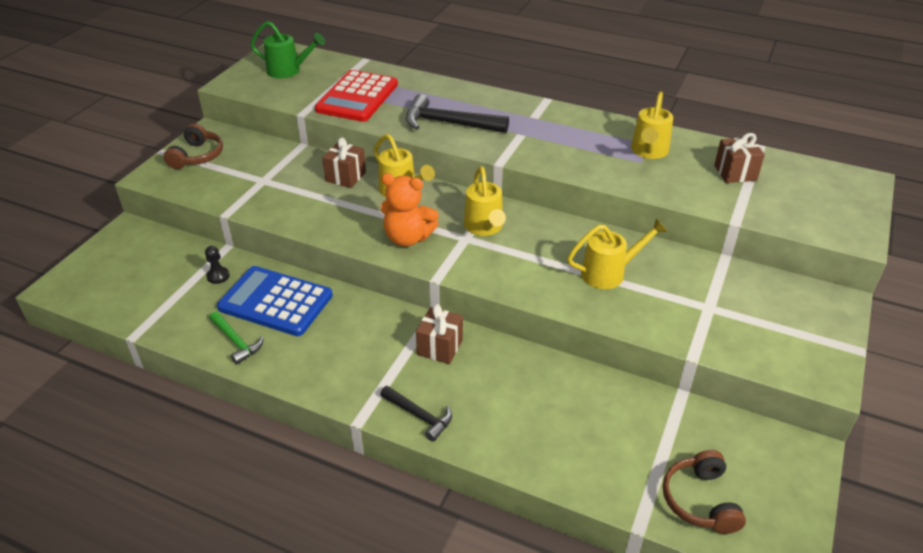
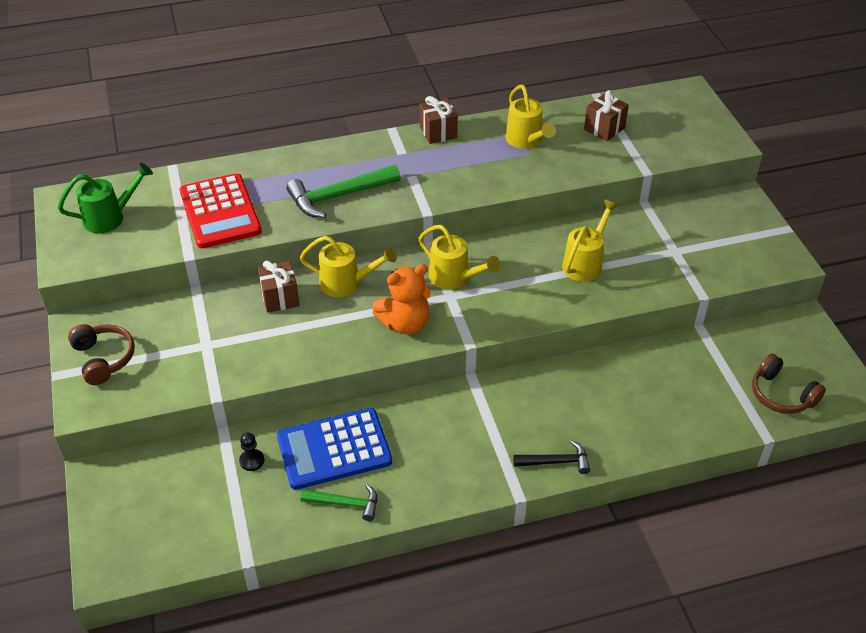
camera: 40 degrees left, 5 degrees up
(440, 347) = (509, 400): brown gift -> brown gift (438, 132)
(448, 123) = (338, 196): black hammer -> green hammer

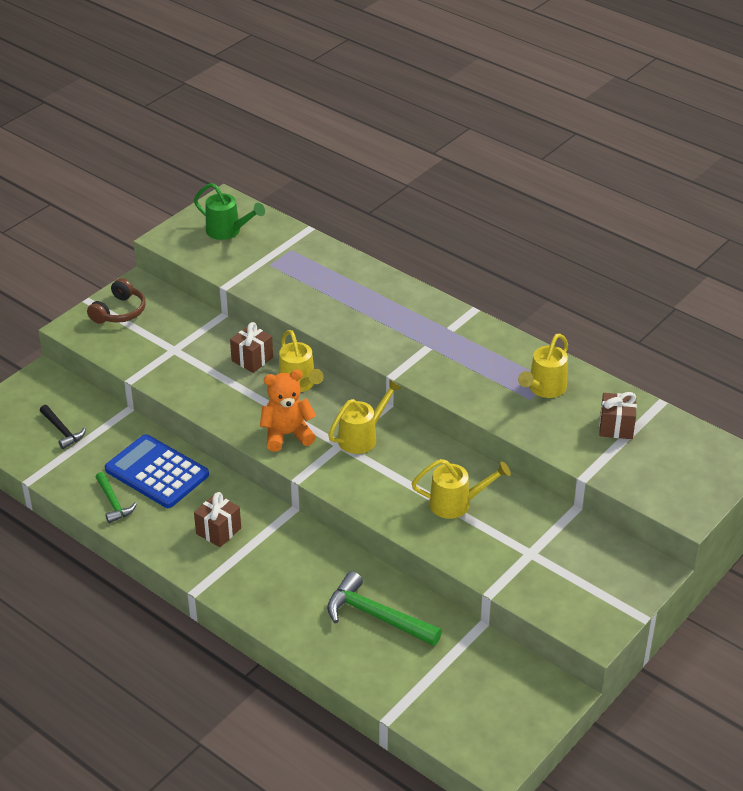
camera: 55 degrees right, 5 degrees down
(220, 212) = (285, 275): red calculator -> none
(252, 461) = (113, 438): black pawn -> none
(338, 196) = (362, 322): green hammer -> green hammer (376, 616)
(405, 323) = (287, 435): orange teddy bear -> orange teddy bear turned 135 degrees clockwise
(438, 132) = (499, 335): brown gift -> brown gift (218, 531)
(454, 278) = (362, 437): yellow watering can -> yellow watering can turned 135 degrees counterclockwise
(556, 462) = (247, 597): black hammer -> black hammer (62, 431)
(781, 395) = (448, 711): brown headphones -> none

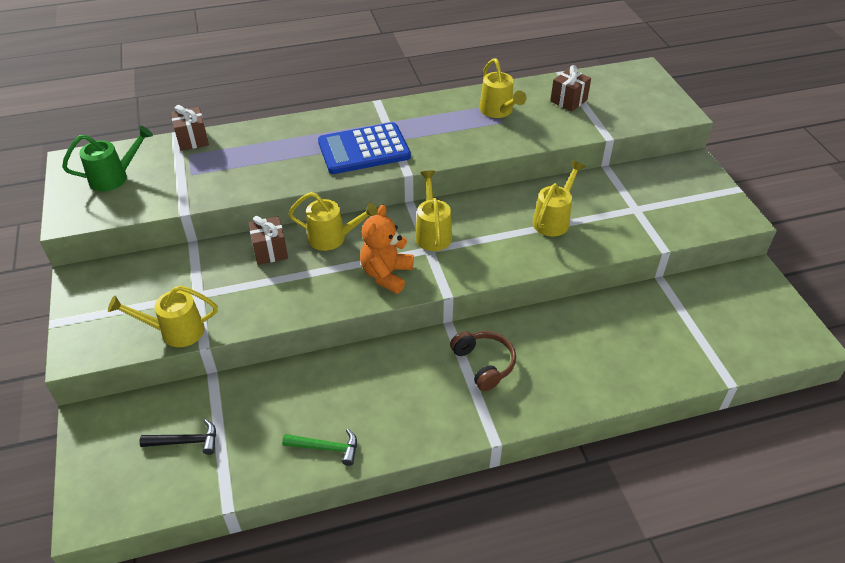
camera: 55 degrees left, 5 degrees up
(119, 312) = (100, 307): brown headphones -> brown headphones (484, 364)
(130, 360) = (175, 331): none -> yellow watering can
(157, 472) = (317, 394): blue calculator -> blue calculator (364, 149)
(218, 531) = (432, 386): brown gift -> brown gift (193, 140)
(376, 616) = (611, 333): green hammer -> none

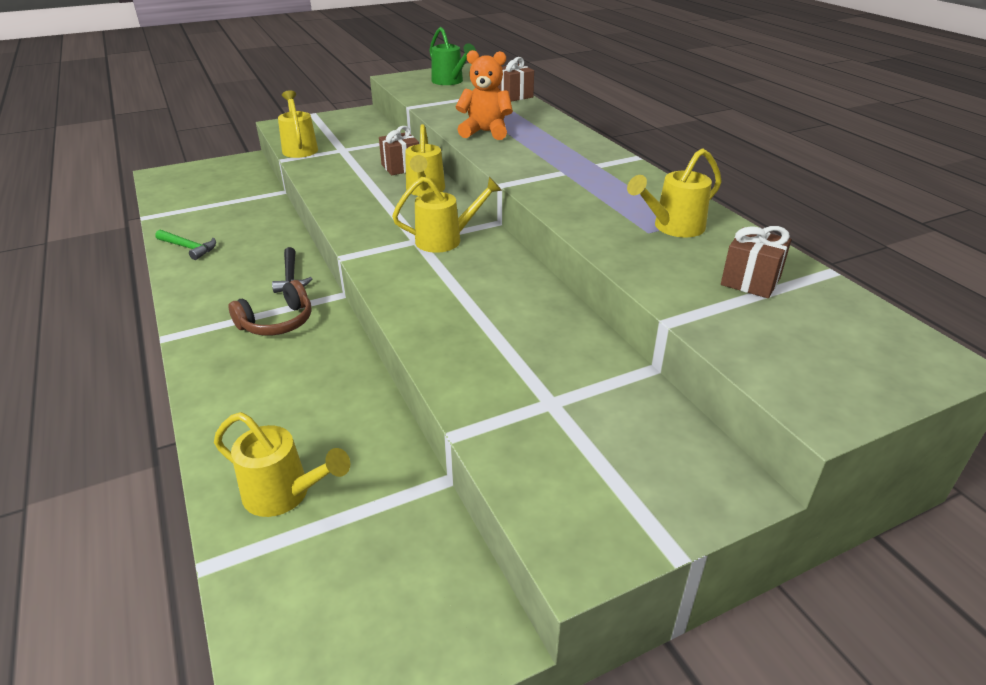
camera: 80 degrees right, 10 degrees down
(186, 441) = (214, 193): black hammer -> black hammer (291, 277)
(326, 448) = (189, 248): green hammer -> green hammer turned 60 degrees counterclockwise
(364, 149) = (537, 159): blue calculator -> none
(386, 274) = (373, 221): orange teddy bear -> orange teddy bear (485, 132)
(553, 220) = (496, 322): yellow watering can -> yellow watering can (284, 494)

